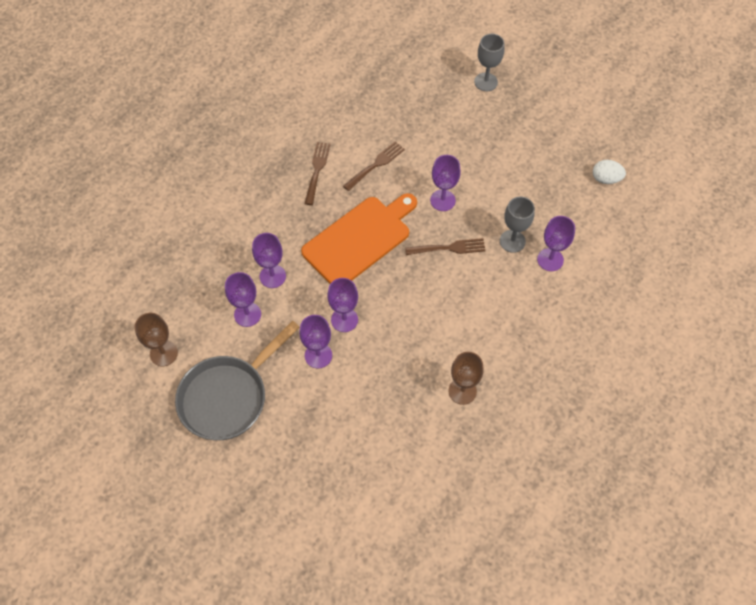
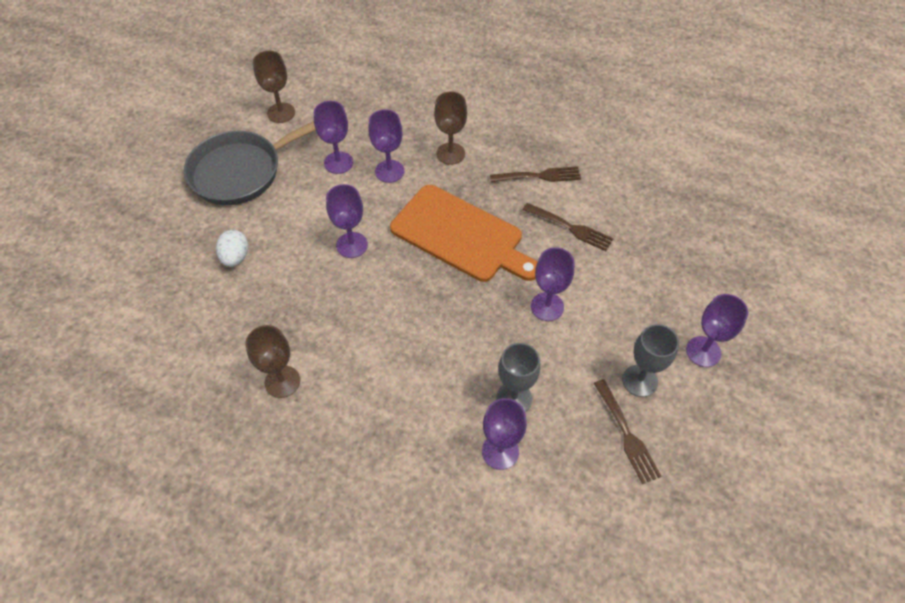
camera: 75 degrees right, 5 degrees down
(228, 396) = (242, 171): grey pan -> grey pan turned 60 degrees counterclockwise
(269, 226) = (450, 153): none -> brown goblet
(318, 355) = (302, 232): purple goblet -> purple goblet (703, 351)
(449, 248) = (479, 327): brown fork -> brown fork (626, 434)
(486, 82) = (760, 318): grey goblet -> grey goblet (639, 380)
(606, 179) = (667, 507): white egg -> white egg (235, 257)

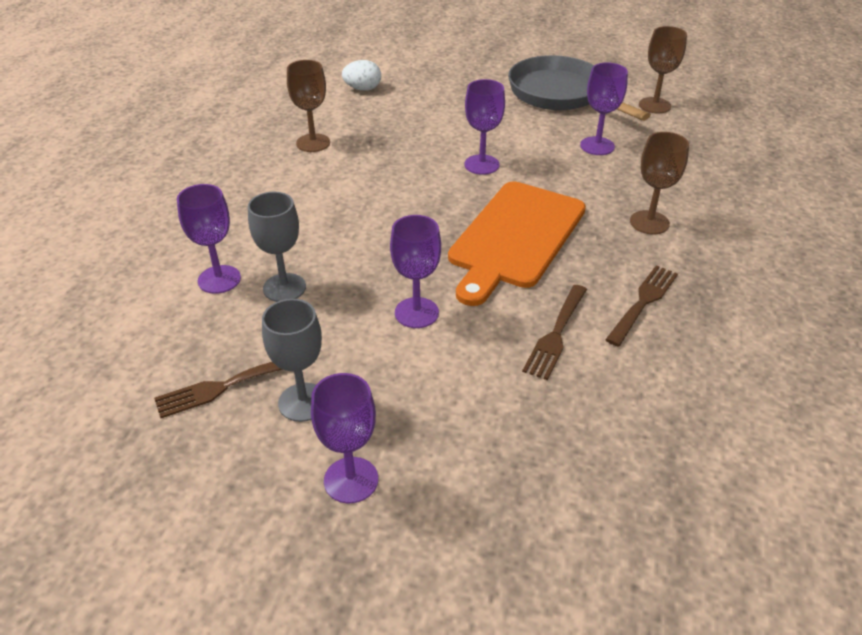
camera: 85 degrees right, 15 degrees down
(235, 257) = (451, 104): white egg -> white egg (363, 89)
(389, 171) = (598, 180): purple goblet -> none
(539, 176) = (643, 302): brown fork -> brown fork turned 135 degrees counterclockwise

